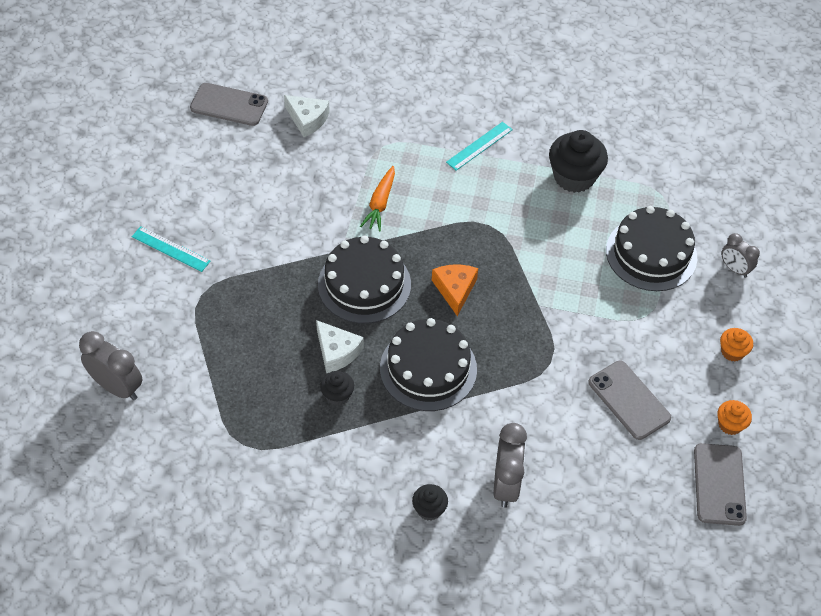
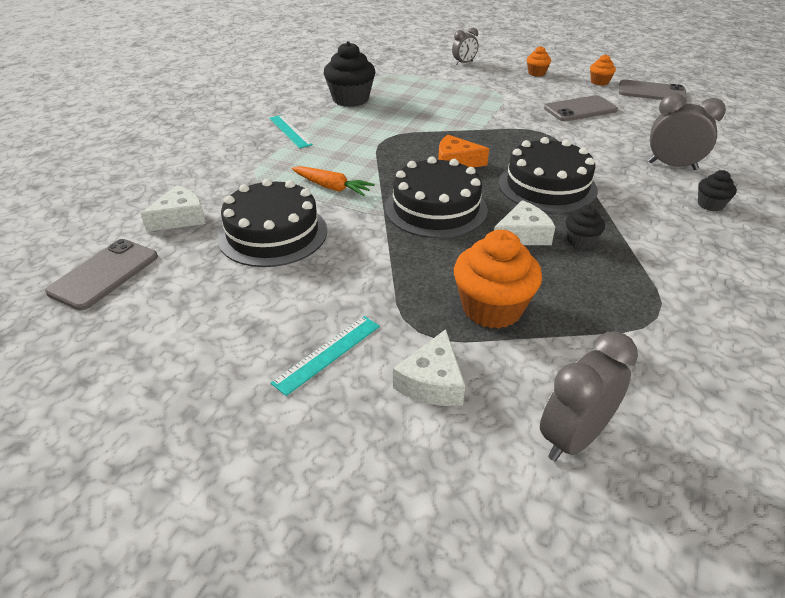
camera: 75 degrees left, 15 degrees down
(153, 309) = (432, 382): none -> white cheese
(233, 336) = (492, 308): none -> orange cupcake
(651, 253) = (441, 84): black cake -> black cake (273, 233)

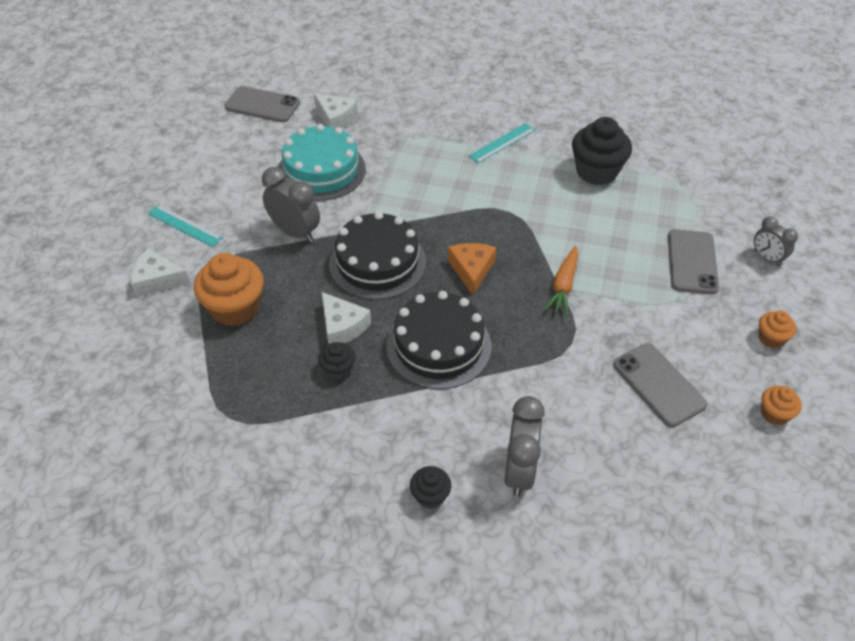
camera: 80 degrees right, 10 degrees up
(273, 233) = (321, 170): black cake -> turquoise cake
(332, 187) = (400, 190): orange carrot -> orange carrot (563, 286)
(573, 438) = (104, 354): grey clock -> grey clock (295, 232)
(651, 92) = (767, 479): grey phone -> grey phone (692, 262)

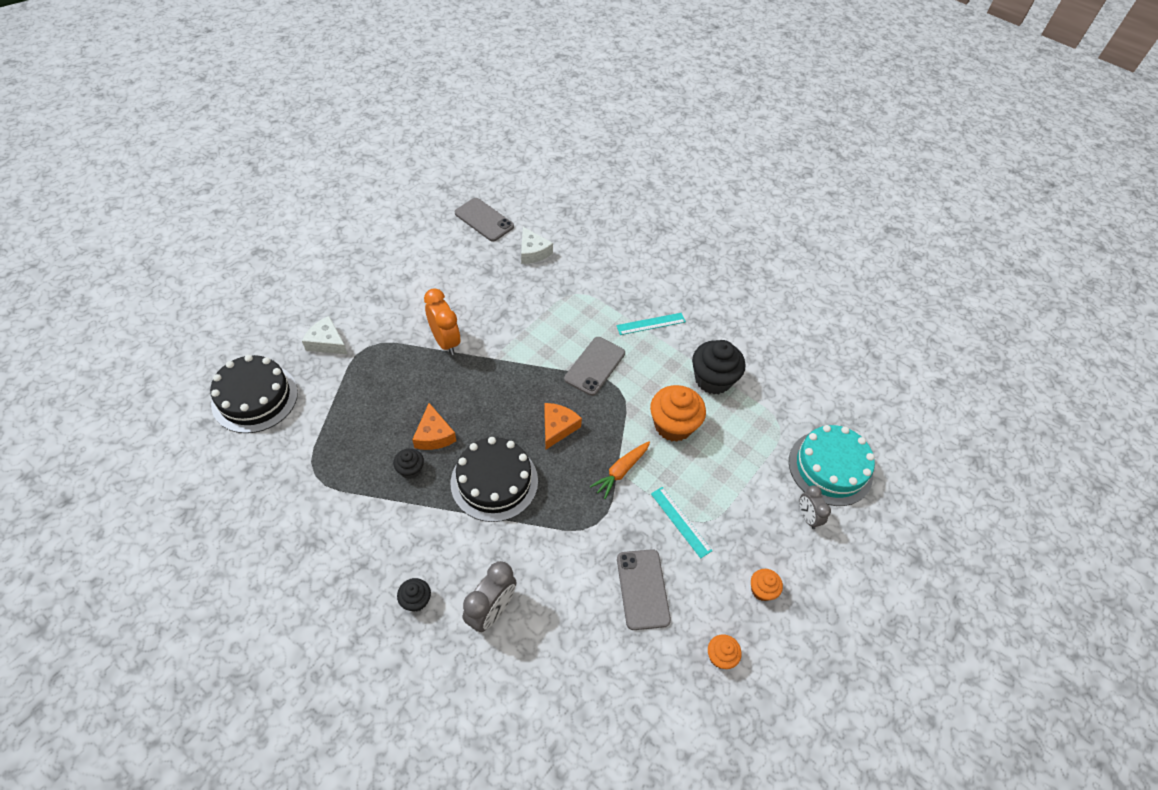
camera: 20 degrees right, 5 degrees up
(184, 225) = (370, 304): turquoise ruler -> turquoise ruler (680, 522)
(235, 308) = (367, 388): orange cupcake -> orange cupcake (673, 425)
(295, 232) = (445, 341): grey clock -> orange clock
(321, 170) = (495, 295): turquoise cake -> turquoise cake (830, 468)
(342, 326) = (434, 435): white cheese -> orange cheese
(377, 262) = (490, 392): black cake -> black cake (255, 397)
(692, 262) = (740, 494): grey phone -> grey phone (595, 366)

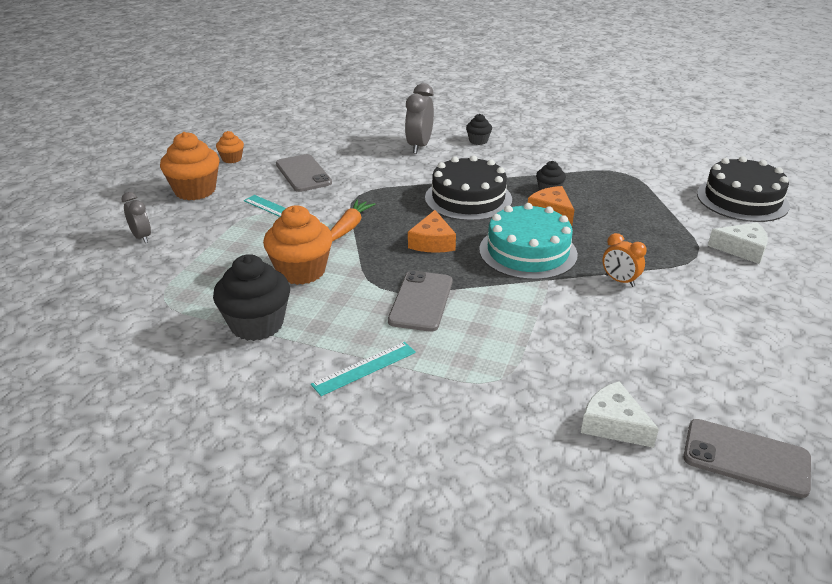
camera: 165 degrees right, 20 degrees down
(445, 341) = (619, 281): orange clock -> orange clock, size x0.62
(762, 590) = (195, 190): orange cupcake -> orange cupcake, size x1.94
(830, 468) = (103, 277): turquoise cake -> turquoise cake (528, 252)

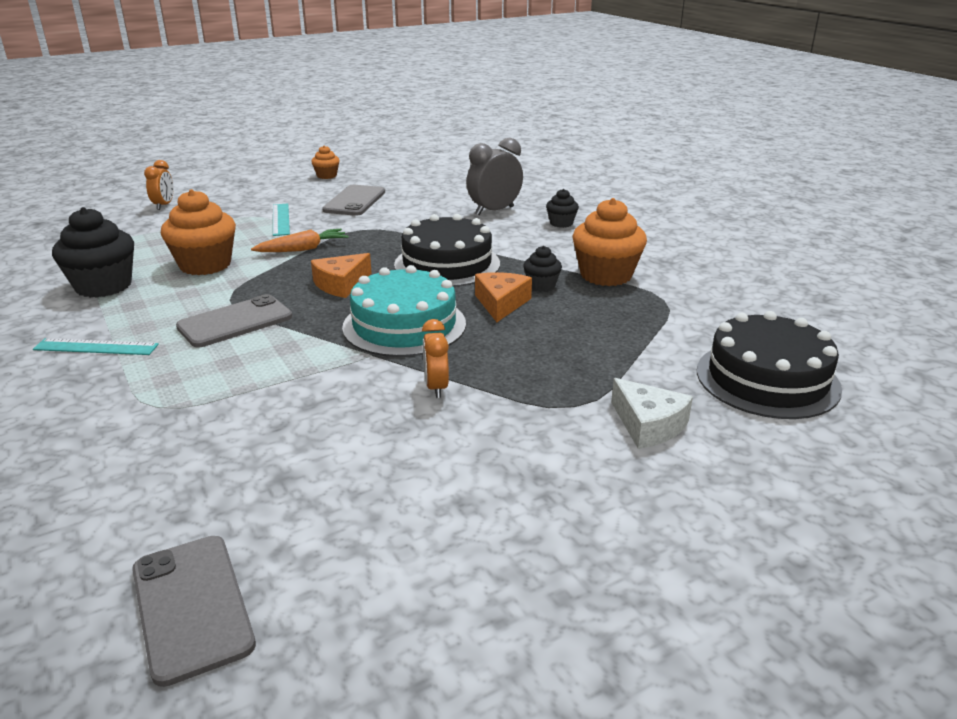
camera: 40 degrees right, 5 degrees down
(141, 237) = (164, 205): grey clock -> orange clock
(195, 190) = (257, 188): orange cupcake -> orange cupcake (606, 275)
(613, 424) = (156, 495): white cheese -> none

